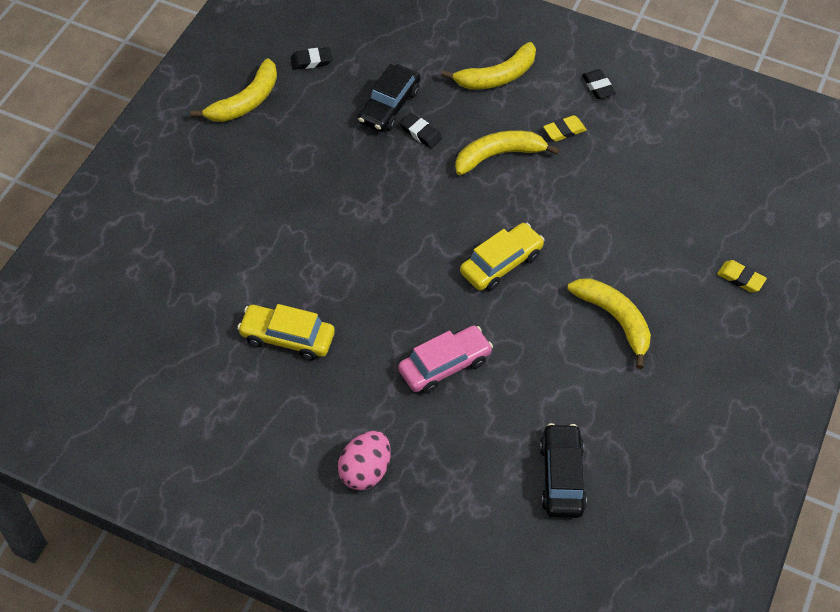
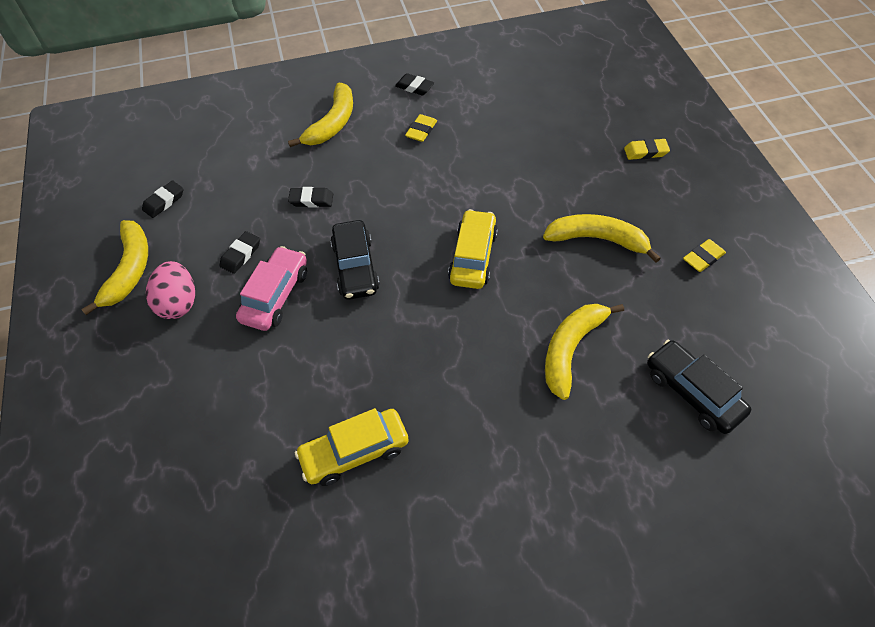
camera: 35 degrees left, 0 degrees up
(331, 142) = (241, 255): none -> black eraser
(365, 471) = (540, 522): pink egg -> pink egg (179, 303)
(389, 106) = (265, 196): black car -> black car (355, 267)
(444, 365) = (512, 371): pink car -> pink car (276, 295)
(498, 155) = (390, 178): yellow banana -> yellow banana (571, 349)
(686, 394) = (703, 258): none -> yellow eraser

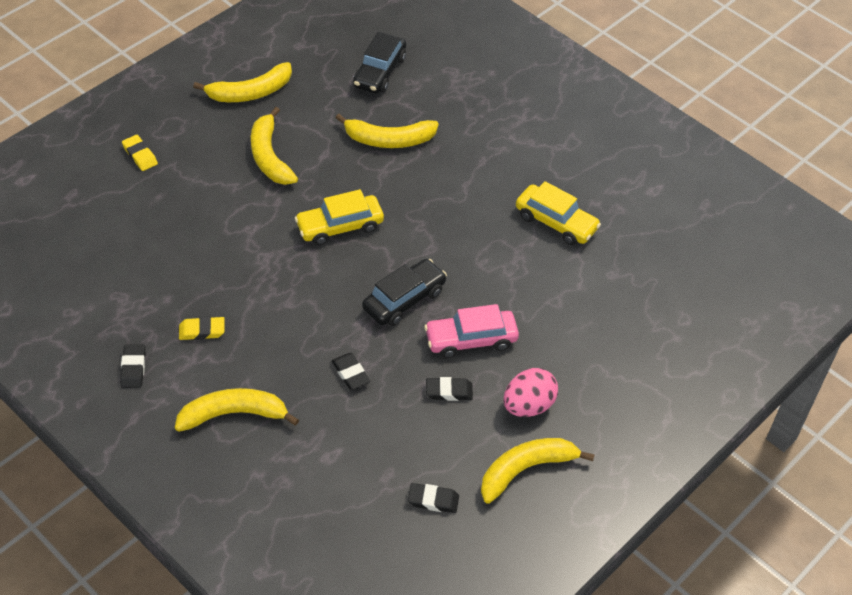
camera: 125 degrees left, 5 degrees down
(703, 258) = (250, 92): yellow eraser -> yellow banana

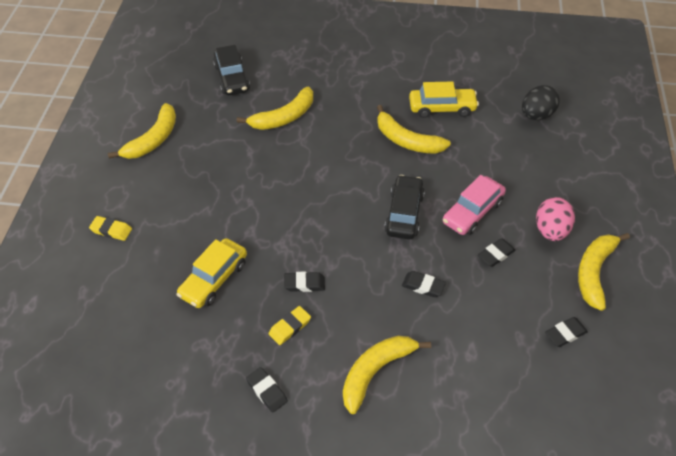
camera: 35 degrees left, 0 degrees up
(250, 303) = (304, 284): none -> black eraser
(269, 156) = (212, 174): yellow banana -> yellow banana (406, 140)
(340, 226) = (311, 192): yellow car -> yellow car (214, 279)
(649, 289) = (536, 115): none -> black egg

